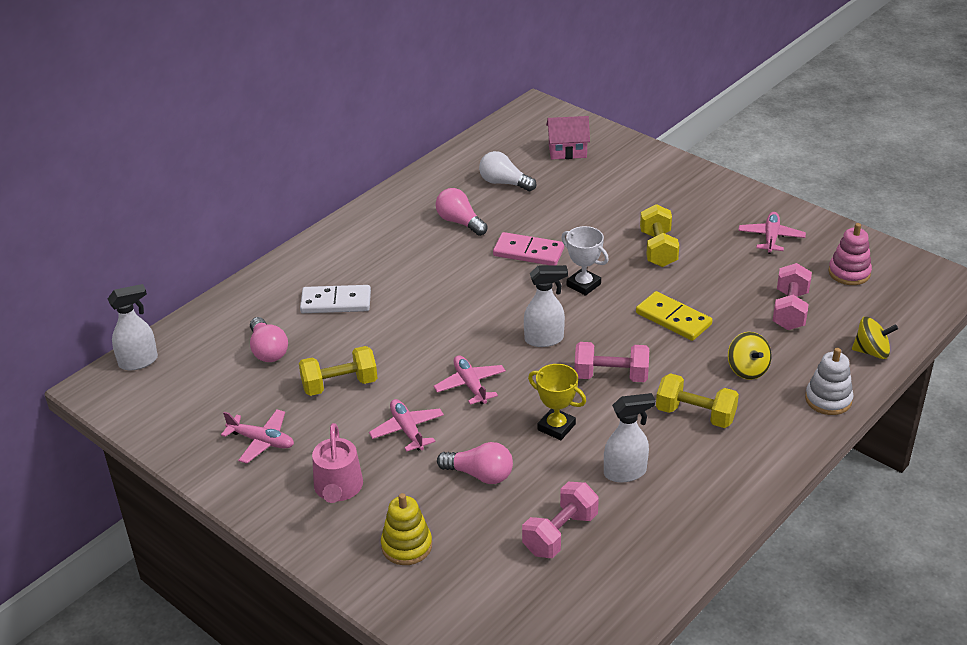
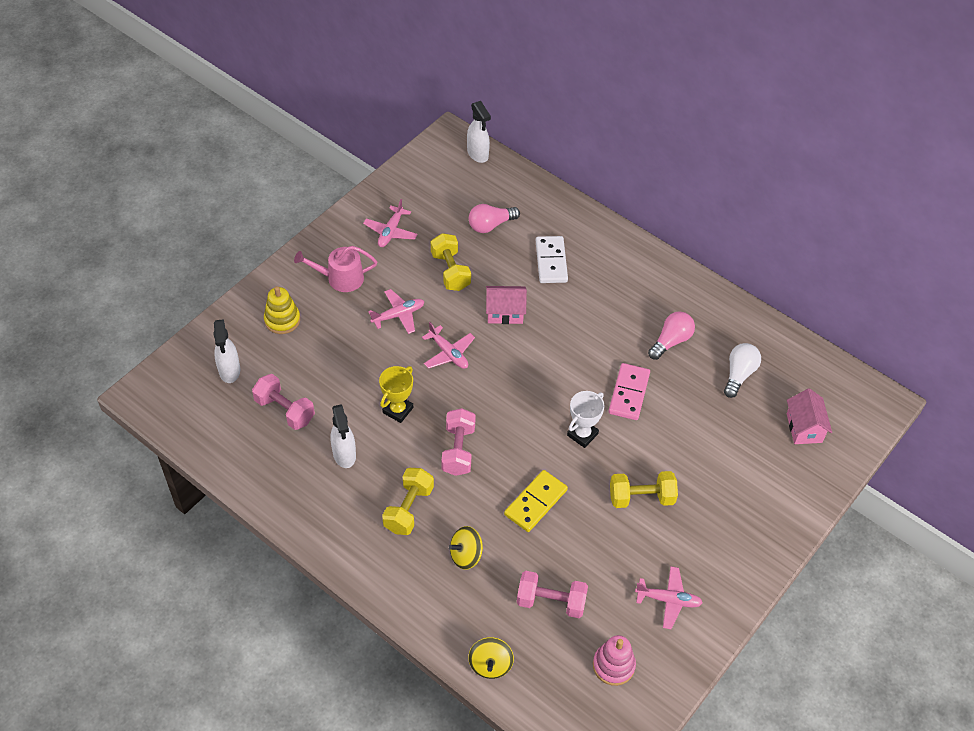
camera: 85 degrees right, 15 degrees up
(411, 339) = (505, 312): none -> pink house
(470, 385) = (448, 353): pink plane -> pink plane turned 75 degrees clockwise
(480, 474) = (348, 361): pink light bulb -> none
(544, 339) = (505, 404): white spray bottle -> white spray bottle (229, 371)
(828, 399) = (424, 616): white stacking toy -> none

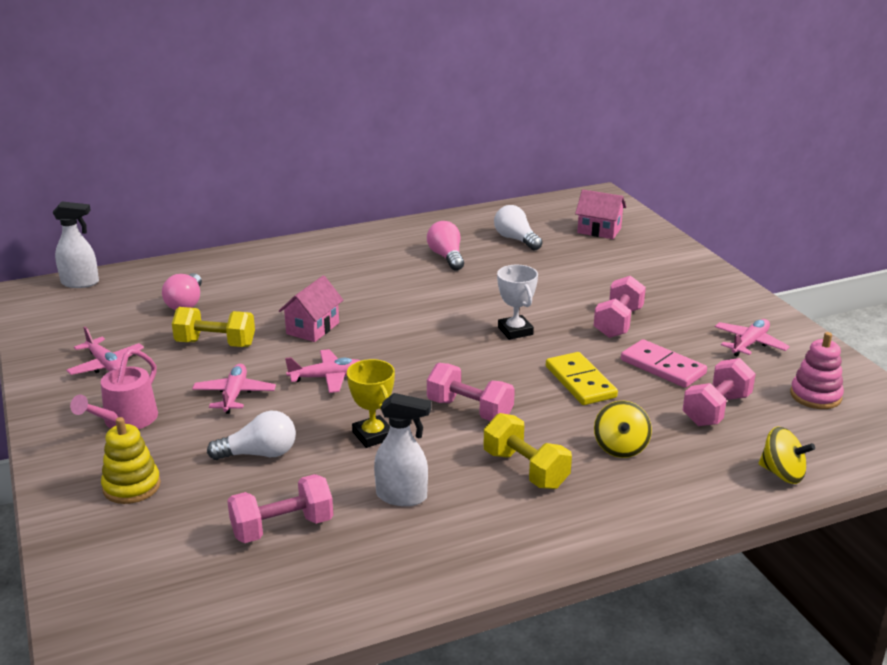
camera: 60 degrees left, 25 degrees down
(229, 371) = (160, 561): white spray bottle -> none
(345, 362) = (259, 454): none -> white light bulb
(551, 261) = (279, 285): white domino -> none
(629, 393) = (487, 293): pink domino -> pink domino (662, 367)
(641, 497) = (618, 323): yellow dumbbell -> pink dumbbell

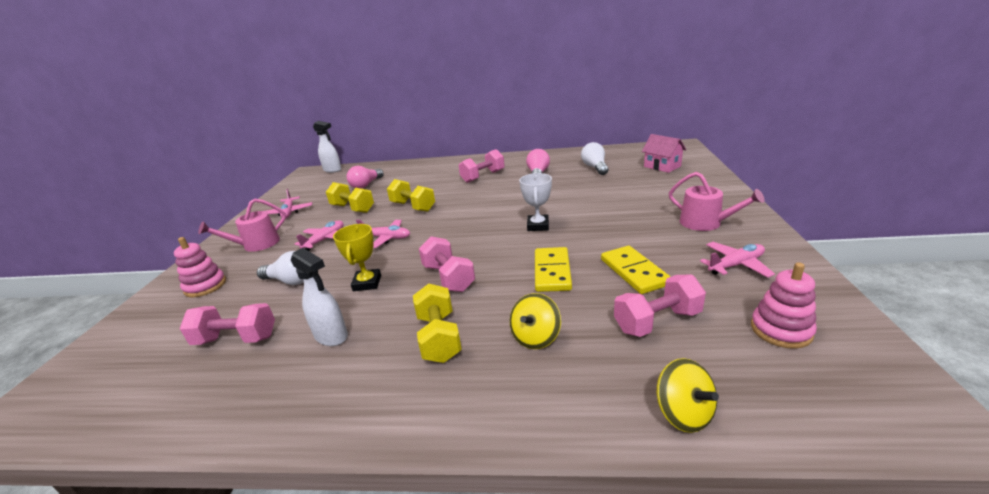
camera: 30 degrees right, 0 degrees up
(131, 486) = (205, 286): yellow stacking toy -> pink stacking toy
(312, 328) = (413, 207): pink house -> yellow dumbbell
(618, 323) = (624, 230): pink dumbbell -> pink dumbbell (483, 176)
(662, 367) = (634, 272): pink domino -> yellow domino
(695, 302) = (705, 223): none -> pink watering can

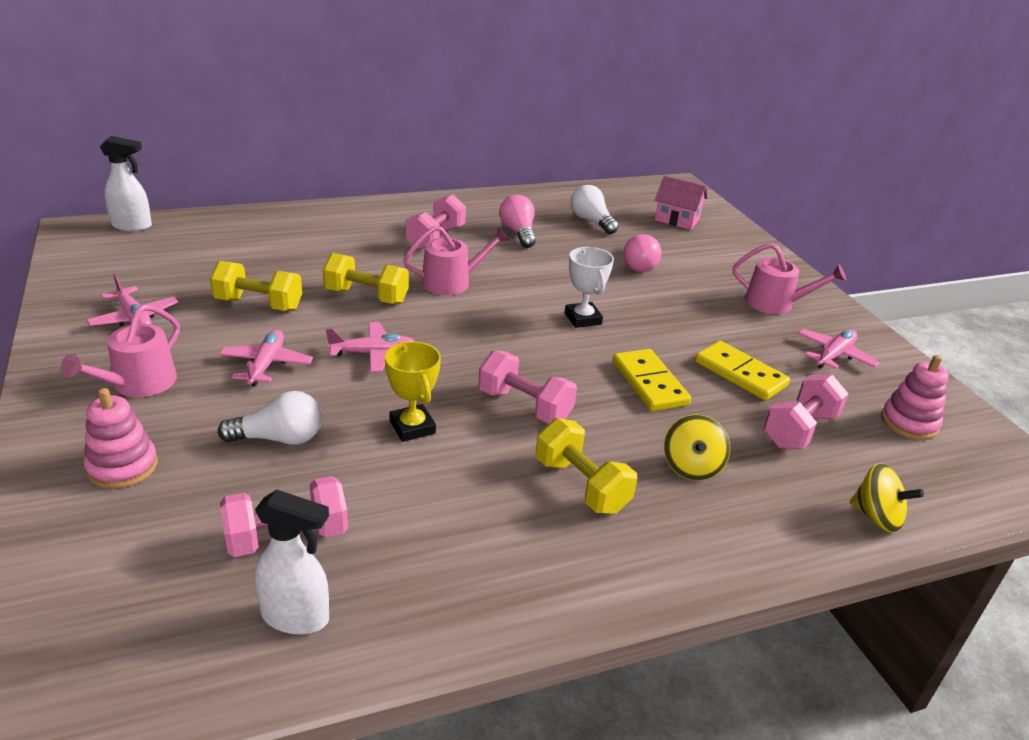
camera: 30 degrees left, 5 degrees up
(331, 336) = (435, 508): white spray bottle -> white spray bottle (296, 617)
(366, 185) = (237, 257): pink light bulb -> pink light bulb (639, 264)
(470, 201) = (452, 282): none -> pink watering can

